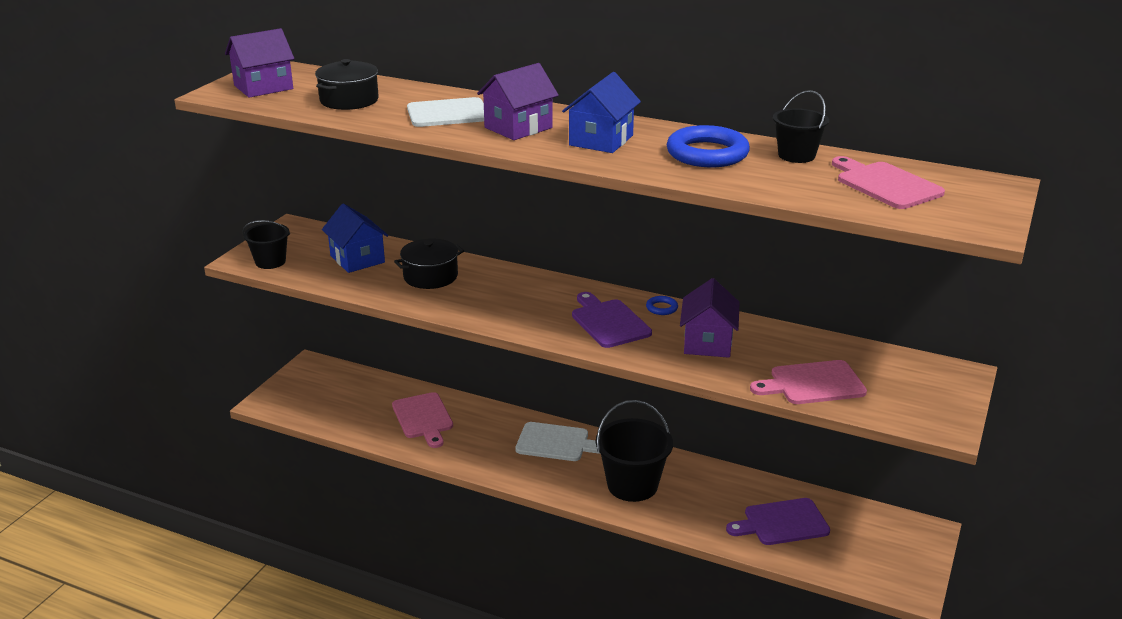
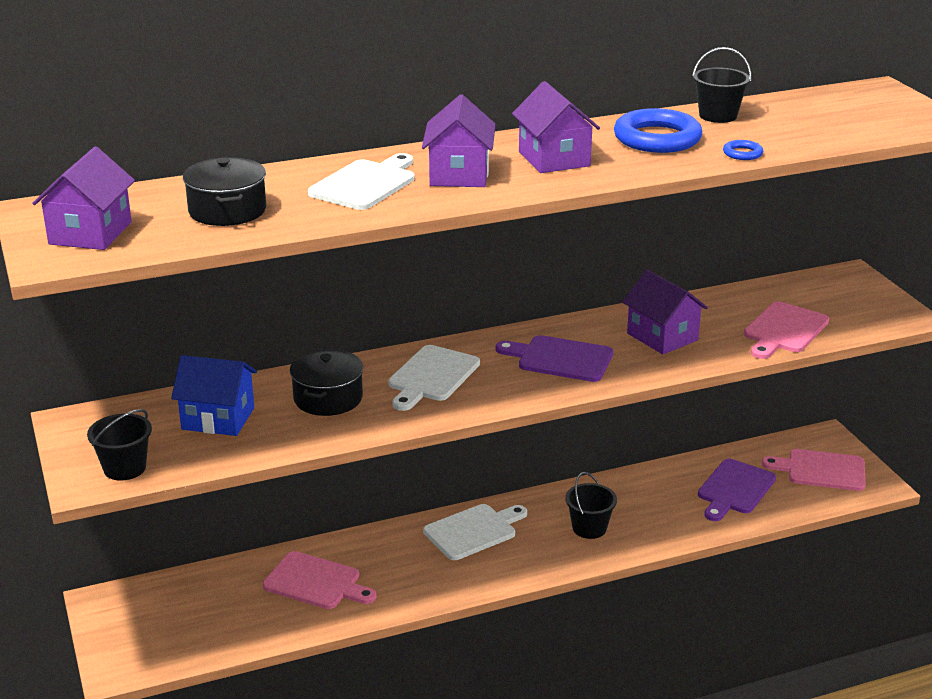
camera: 45 degrees left, 0 degrees up
(510, 293) = (432, 376): none -> white cutting board
(601, 140) = (554, 159): blue house -> purple house
(632, 485) = (589, 528): black bucket -> black bucket, size x0.60
(661, 308) = (578, 326): blue ring -> blue ring (742, 153)
(885, 184) = (821, 115): pink cutting board -> pink cutting board (821, 470)

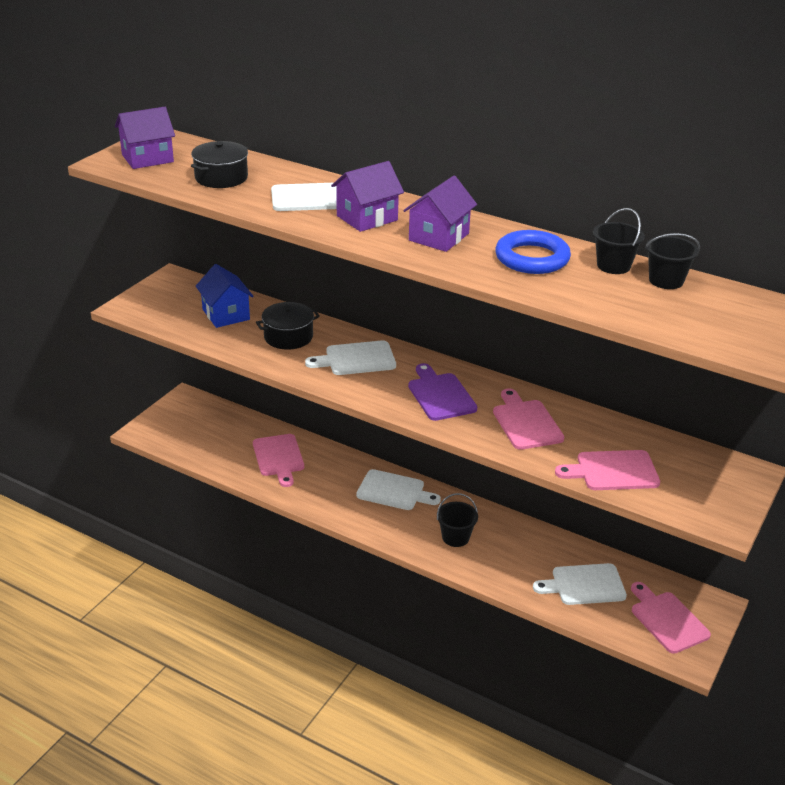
camera: 50 degrees right, 5 degrees up
(125, 468) = (149, 311): black bucket -> black bucket (666, 280)
(662, 337) = (526, 422): purple house -> pink cutting board
(735, 489) = (584, 585): purple cutting board -> white cutting board
(742, 153) = (557, 295): blue ring -> none

